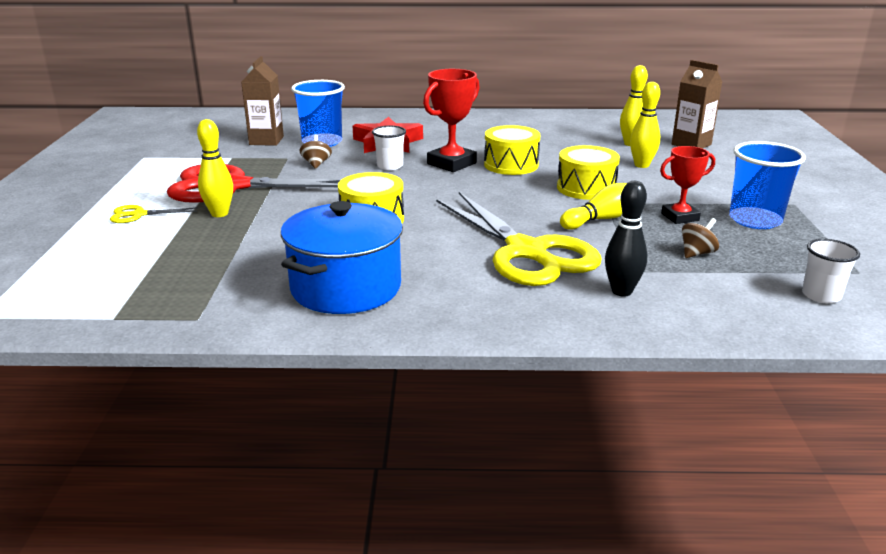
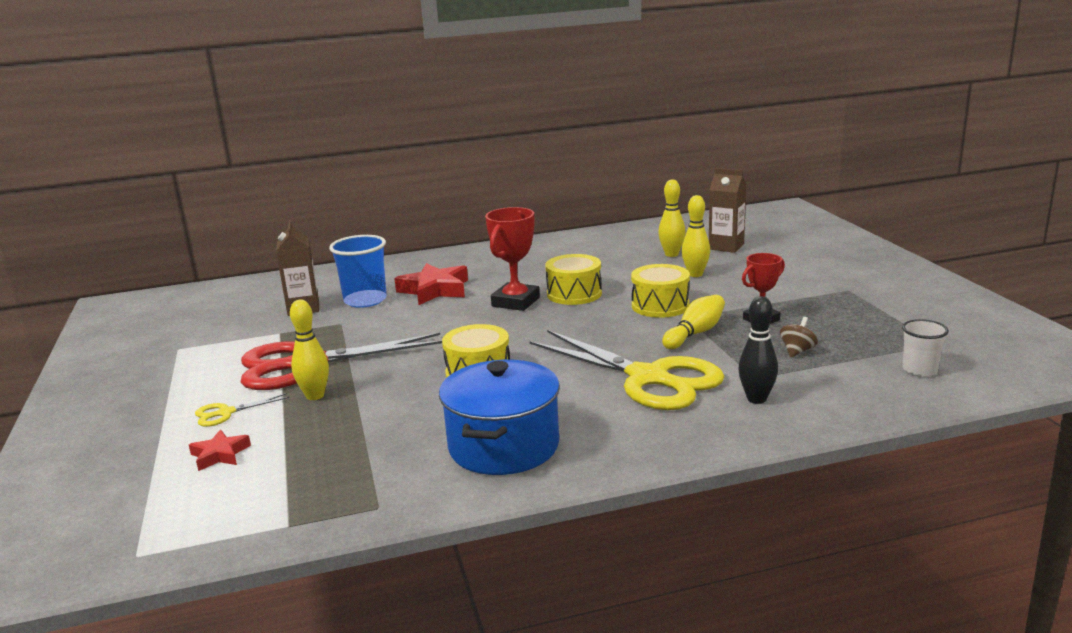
camera: 15 degrees left, 5 degrees down
(107, 248) = (220, 455): none -> red star
(316, 164) = (377, 325): brown spinning top -> none
(390, 166) = (455, 315): white cup -> none
(755, 220) = (826, 311): blue cup -> none

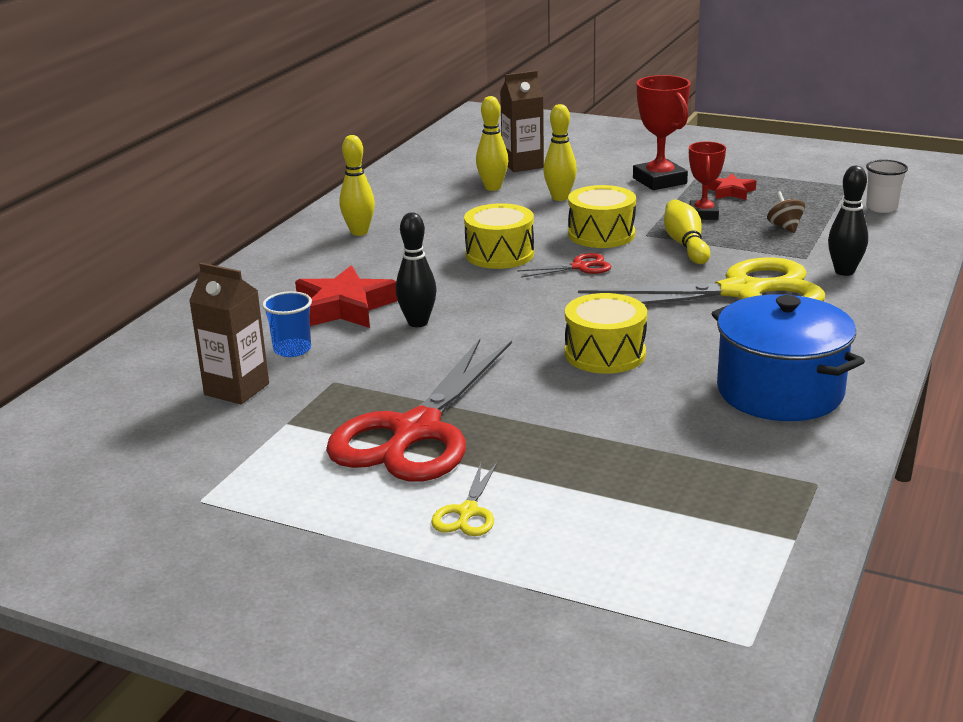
camera: 50 degrees left, 5 degrees up
(220, 455) = (575, 541): red star -> red star (731, 192)
(315, 396) = (513, 449): yellow bowling pin -> yellow bowling pin (359, 232)
(365, 300) = (292, 349): blue cup -> blue cup, size x0.60
(443, 312) = (418, 322): none -> black bowling pin
(515, 302) = (464, 283): red trophy -> red trophy (659, 181)
(596, 319) = (579, 267): none -> red scissors

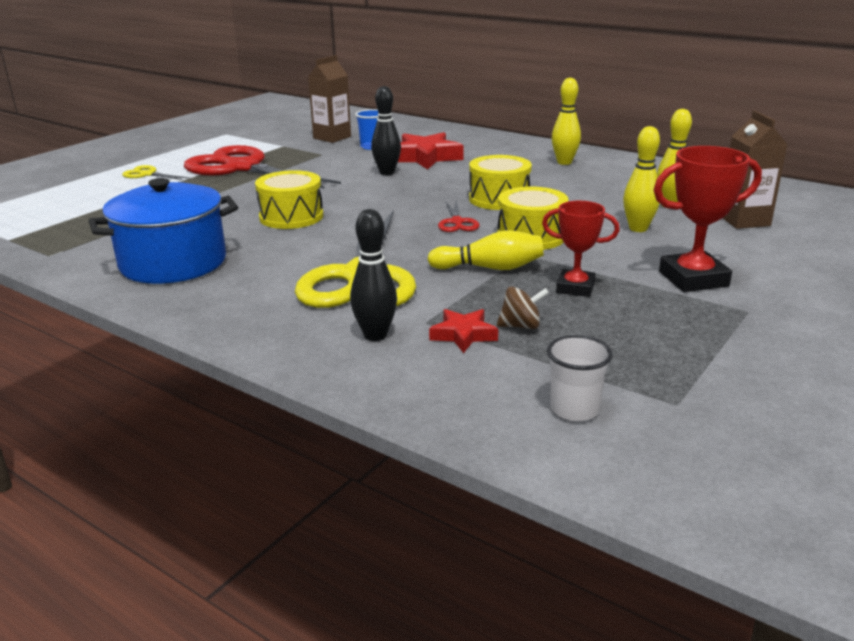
camera: 100 degrees right, 0 degrees up
(731, 192) = (652, 314): red star -> red star (463, 335)

